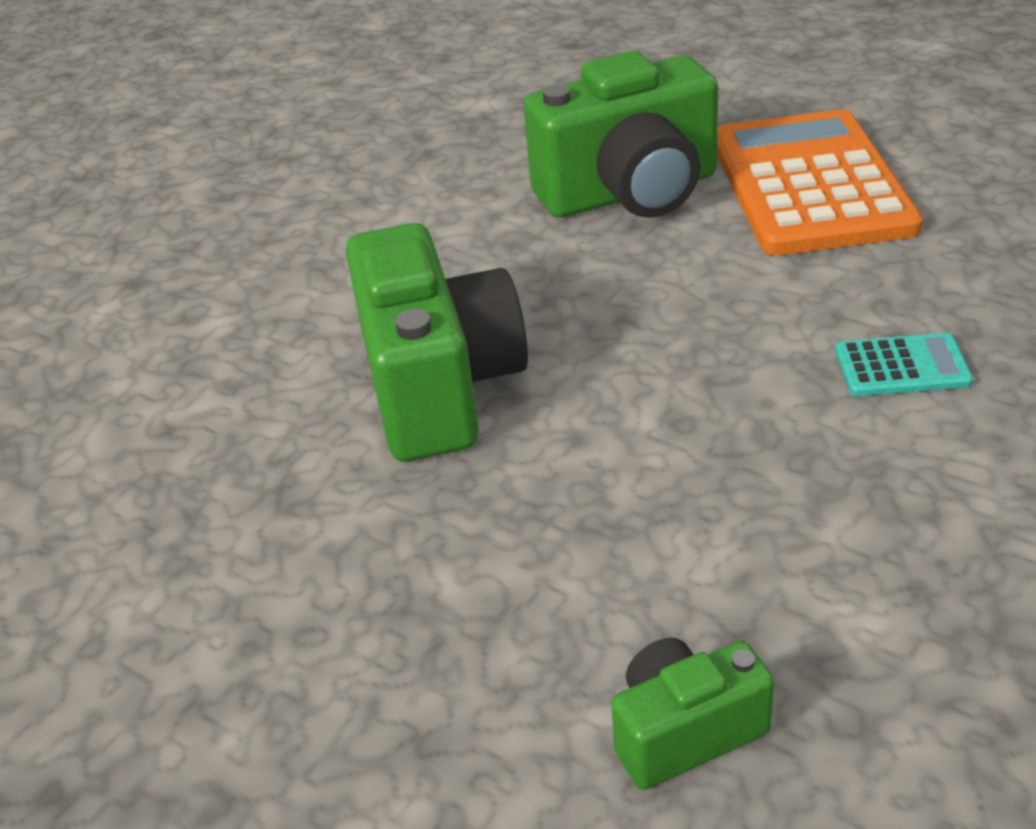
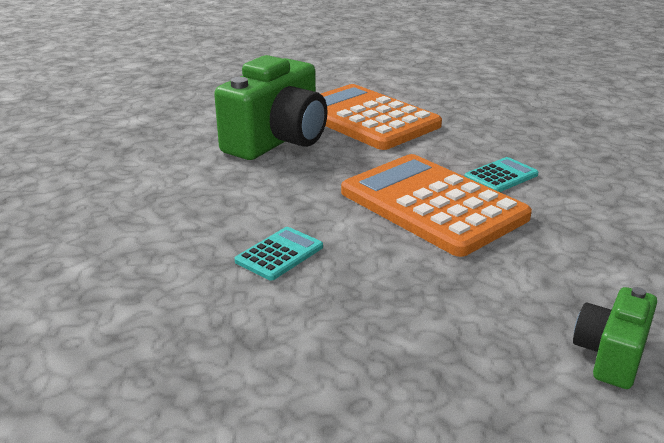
camera: 40 degrees left, 10 degrees down
(439, 387) = (279, 254): green camera -> turquoise calculator
(727, 382) = (432, 205): none -> orange calculator

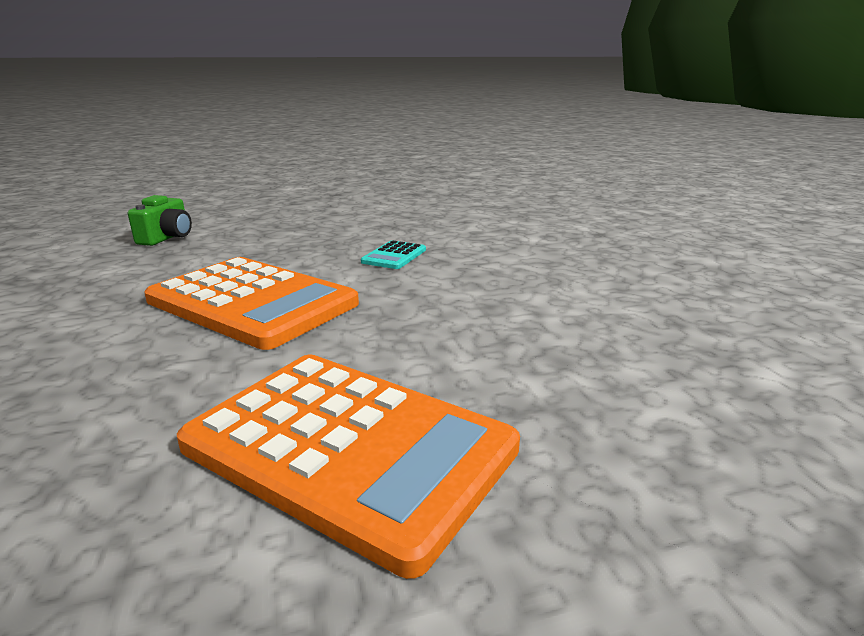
camera: 165 degrees right, 5 degrees down
(277, 141) = (486, 363): green camera -> none
(501, 176) = (139, 346): turquoise calculator -> none

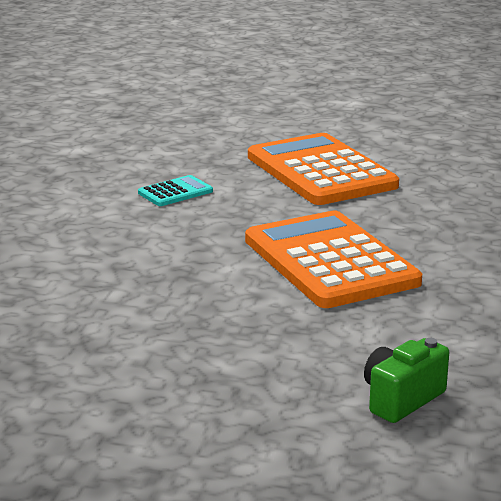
camera: 150 degrees left, 0 degrees up
(394, 256) = (153, 285): turquoise calculator -> turquoise calculator (175, 192)

